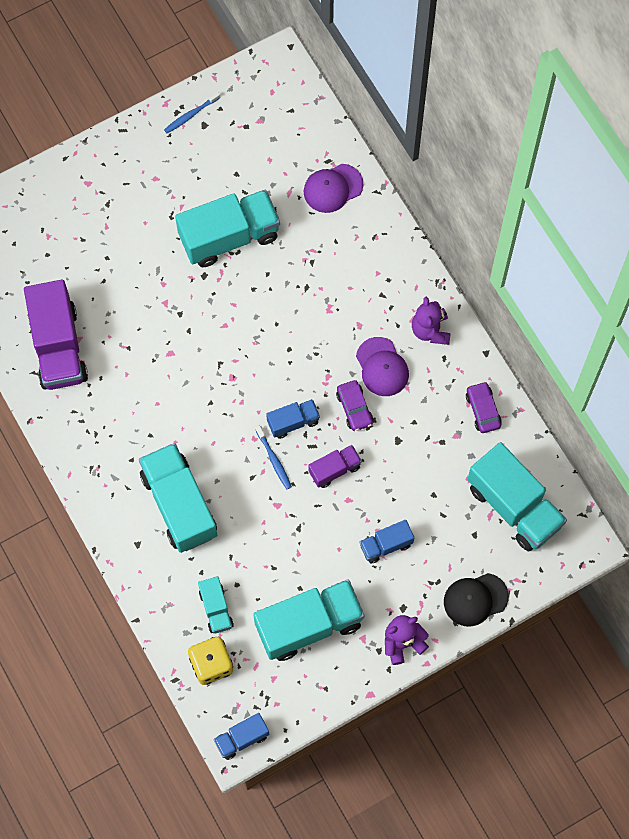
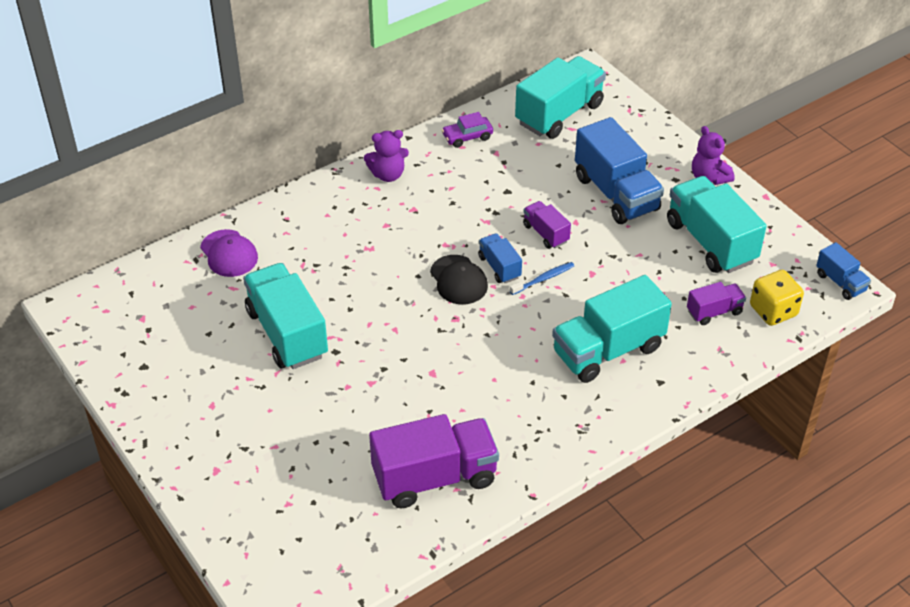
camera: 95 degrees left, 25 degrees down
(191, 115) = (129, 379): blue toothbrush -> none
(216, 609) = (714, 312): turquoise truck -> purple truck
(354, 408) = (478, 223): purple car -> none
(382, 367) = (430, 206): purple cap -> none
(386, 545) = (616, 193): blue truck -> blue truck, size x1.99
(475, 599) = (654, 134): black cap -> black cap (458, 280)

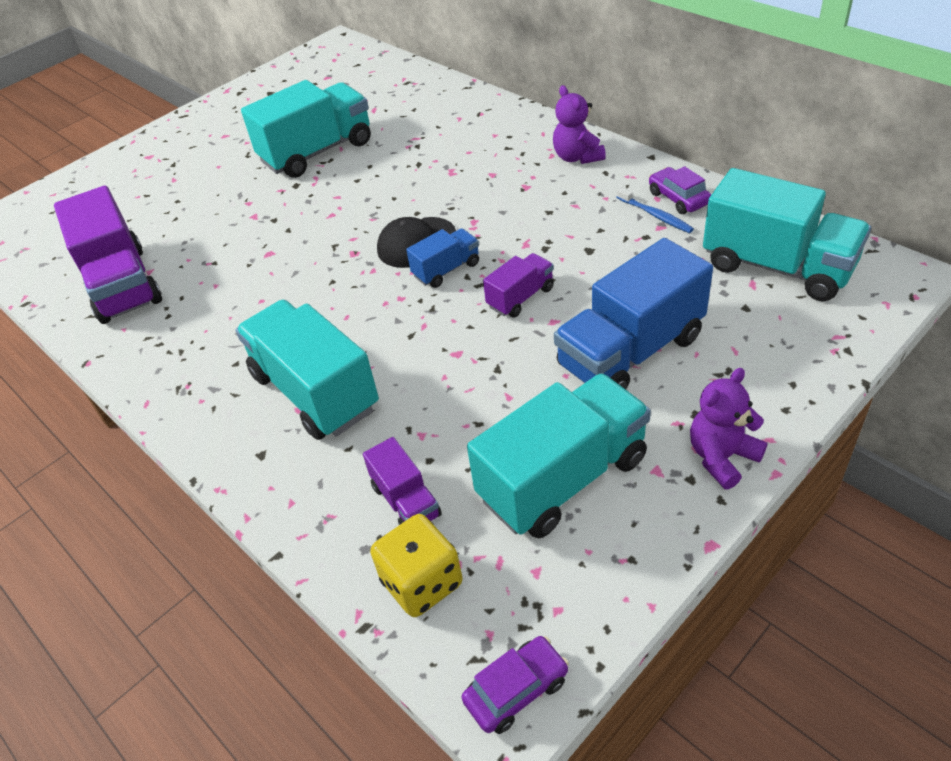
camera: 85 degrees right, 0 degrees up
(229, 253) = (419, 96): purple cap -> none
(543, 279) = (435, 310): blue toothbrush -> blue toothbrush (655, 215)
(840, 282) = (516, 690): blue truck -> purple car

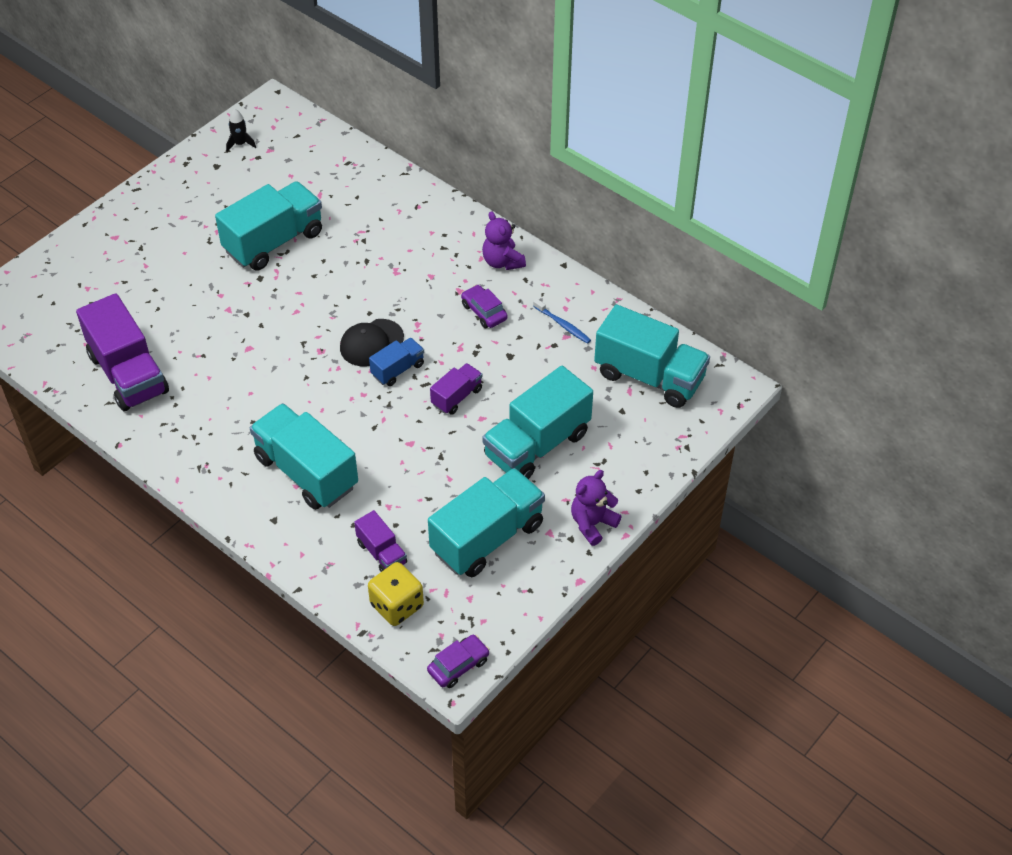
camera: 10 degrees left, 5 degrees up
(298, 74) = (240, 144): none -> black rocket
(630, 352) = (537, 445): blue truck -> turquoise truck
(678, 198) = (582, 309): purple car -> purple car (484, 312)

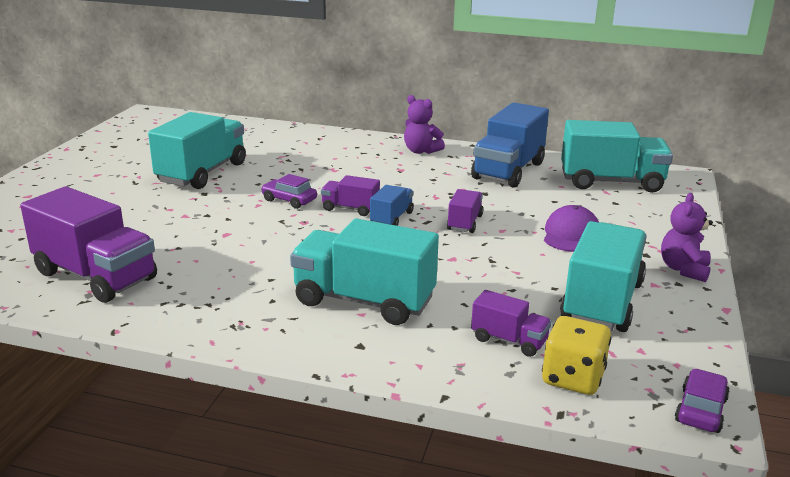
camera: 25 degrees left, 25 degrees down
(240, 144) = (130, 133): black rocket -> none
(371, 343) = (350, 209): black cap -> purple truck
(484, 312) = (434, 176): purple car -> purple car (289, 200)
(537, 445) = (571, 235): turquoise truck -> purple cap
(563, 325) = (508, 171): blue toothbrush -> blue truck

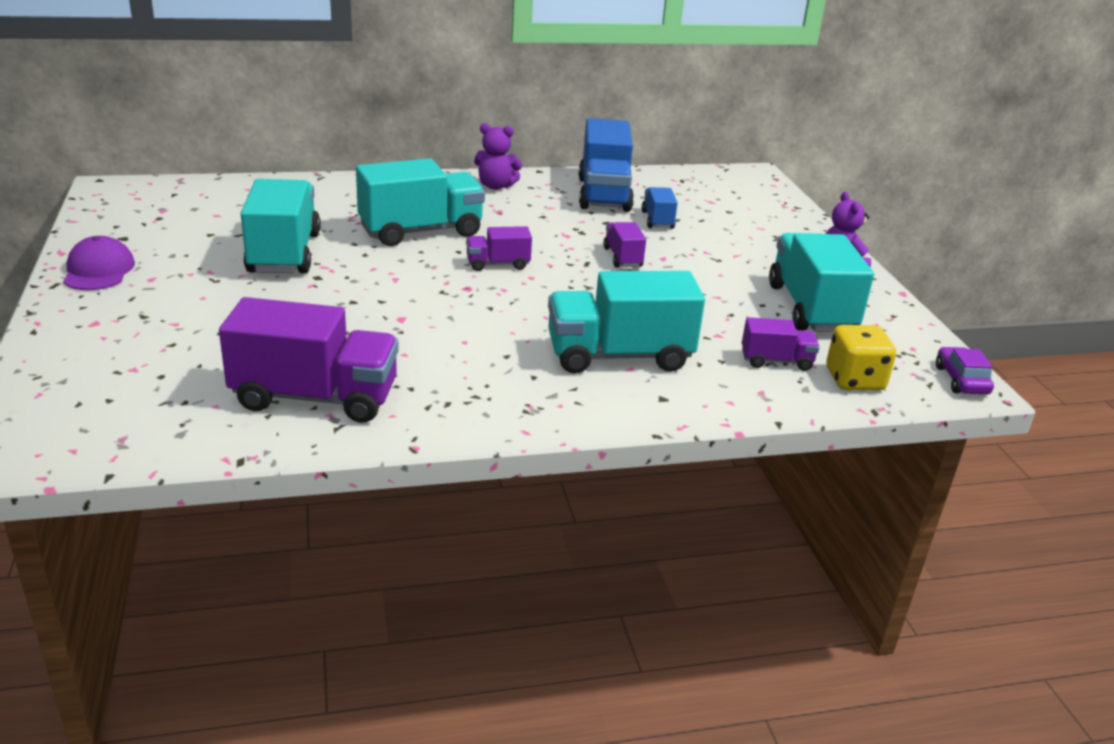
camera: 30 degrees left, 5 degrees up
(289, 200) = (423, 267): purple car -> none
(391, 218) = (550, 267): blue truck -> blue truck (657, 220)
(571, 235) = (725, 251): purple cap -> purple cap (98, 270)
(611, 182) = (705, 191): turquoise truck -> turquoise truck (421, 231)

